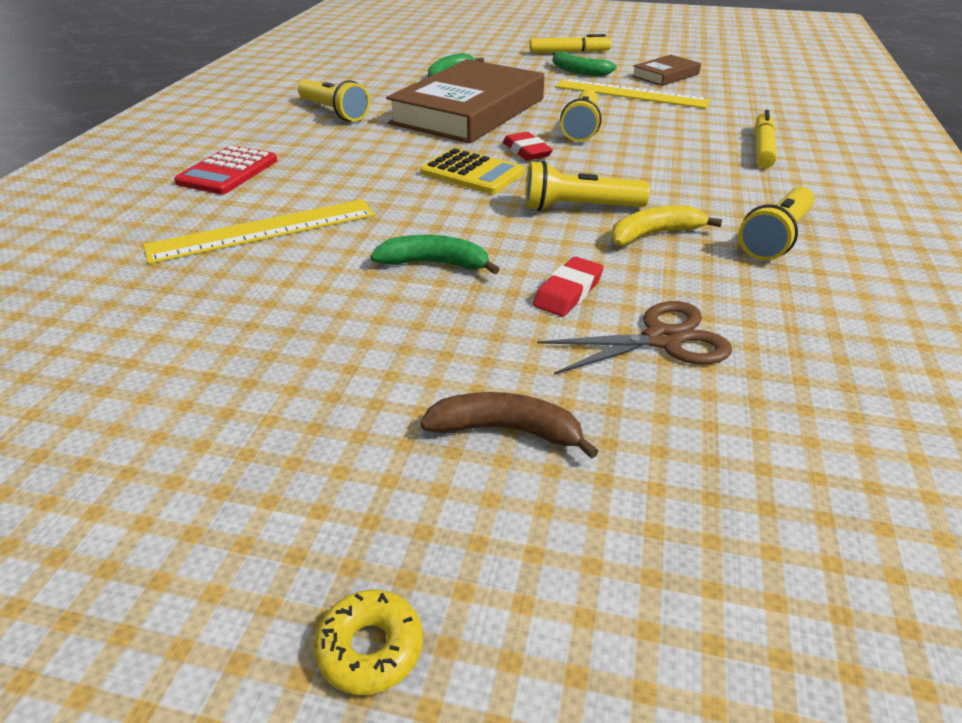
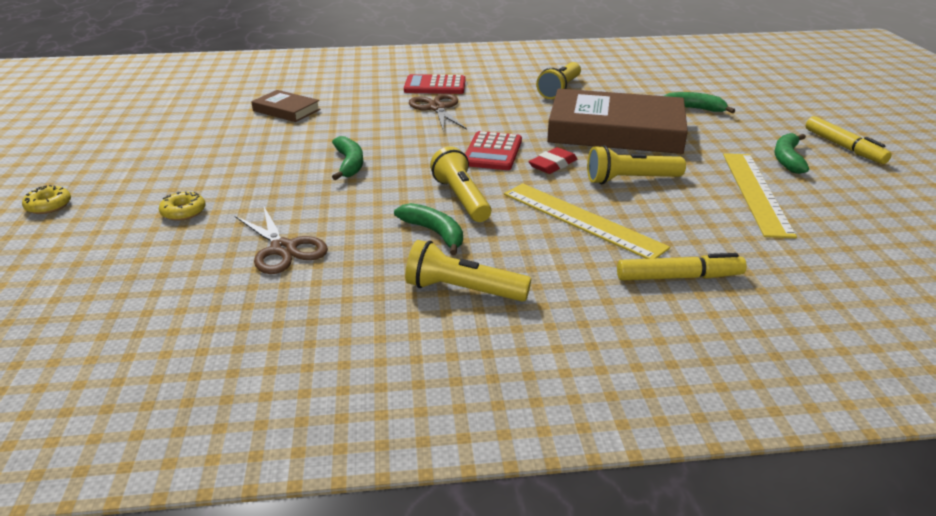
camera: 70 degrees right, 5 degrees down
(263, 230) = (365, 112): yellow ruler -> yellow ruler (582, 220)
(308, 182) = (437, 108): none -> brown scissors
(472, 173) = (492, 152): yellow calculator -> red calculator
(506, 431) = (183, 212): brown banana -> yellow donut
(568, 292) = (332, 210): red eraser -> none
(654, 234) = (435, 233): yellow banana -> green banana
(665, 75) = (848, 205): brown book -> brown book (286, 110)

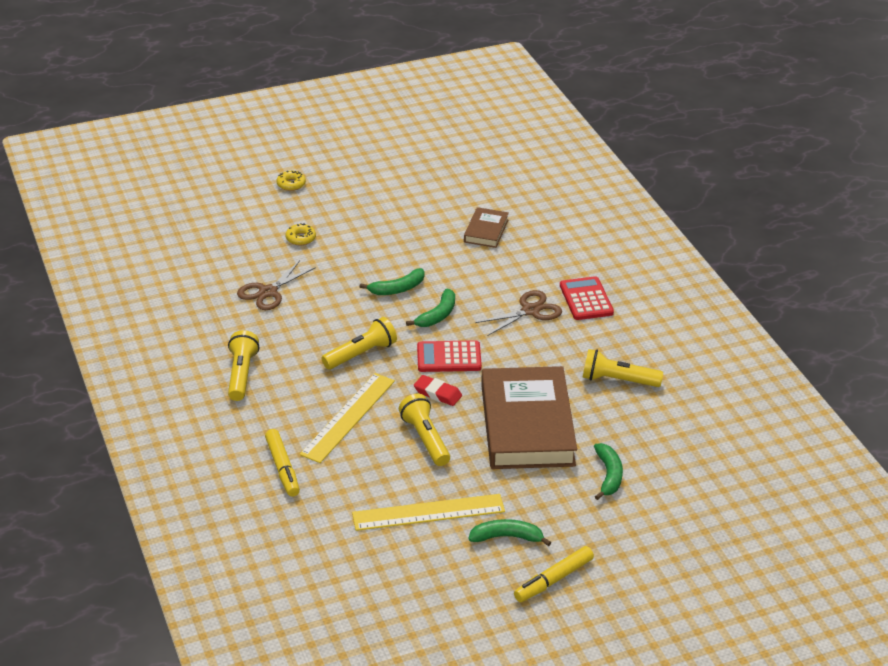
camera: 75 degrees right, 5 degrees up
(435, 233) = (307, 350): green banana -> green banana (437, 315)

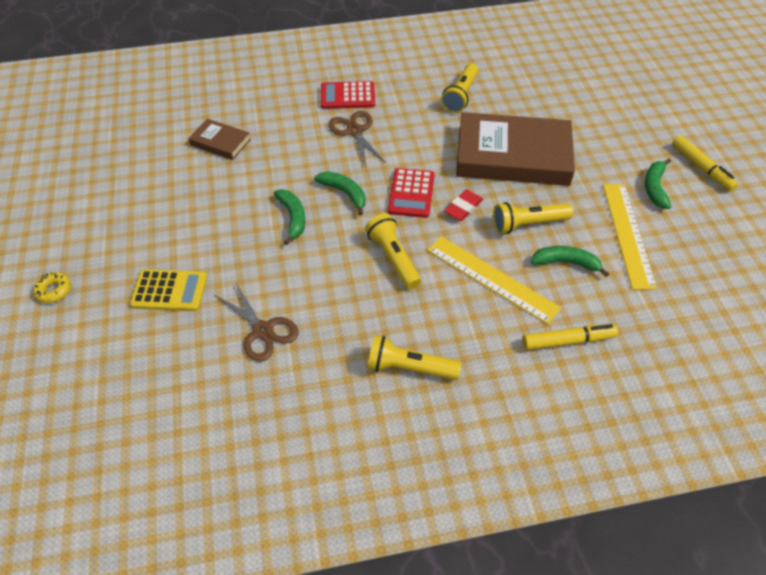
camera: 80 degrees left, 15 degrees up
(301, 238) = (170, 291): yellow donut -> yellow calculator
(608, 476) = (578, 119): green banana -> green banana (566, 263)

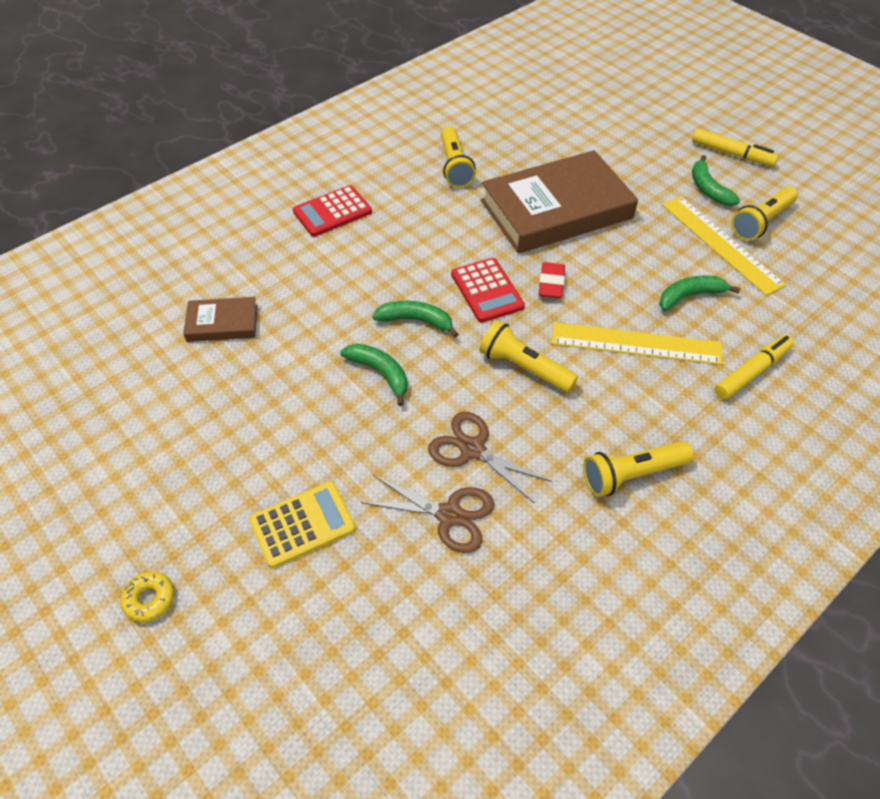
camera: 30 degrees left, 0 degrees up
(355, 131) = (372, 248): brown scissors -> brown scissors (472, 449)
(528, 224) = (625, 273): yellow flashlight -> yellow flashlight (761, 222)

